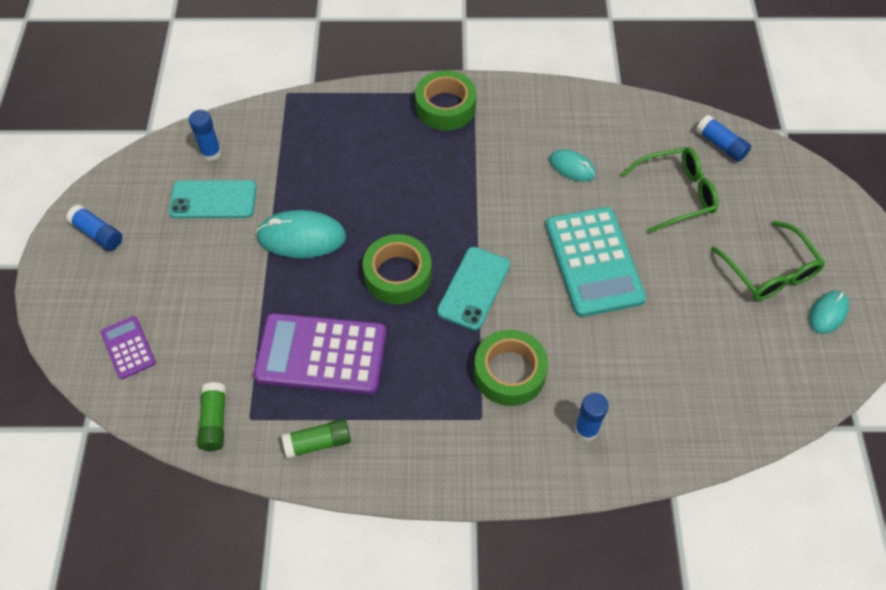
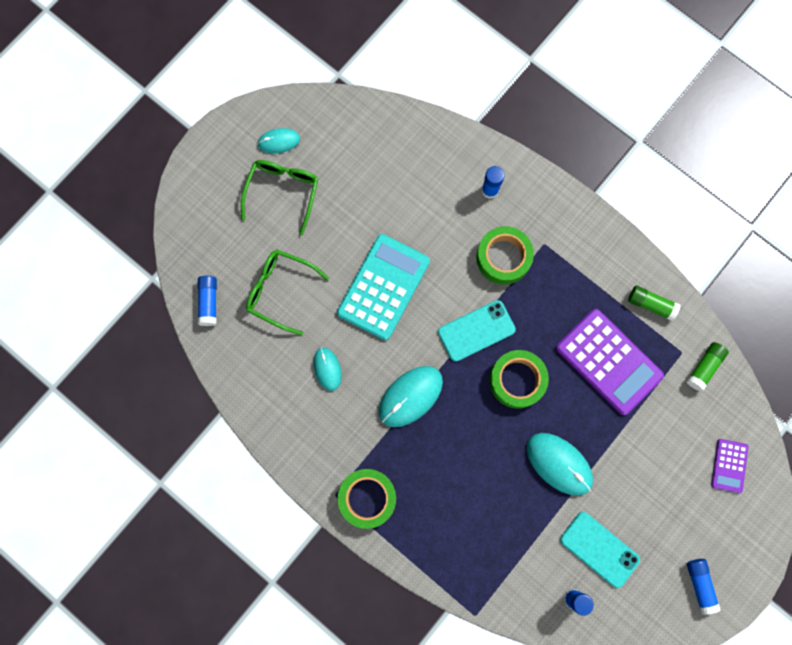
camera: 140 degrees left, 20 degrees up
(481, 196) = (410, 396): none -> turquoise mouse

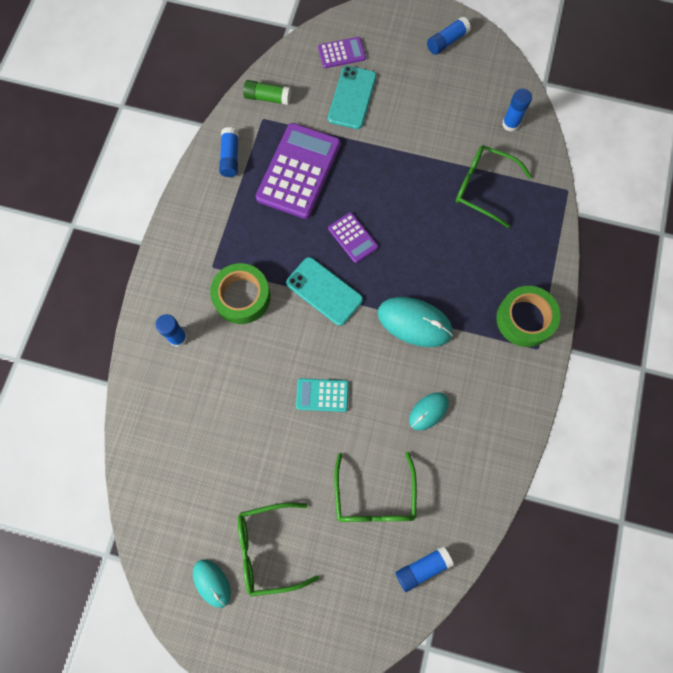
camera: 115 degrees left, 5 degrees down
(383, 287) = (322, 395): turquoise calculator -> turquoise calculator, size x0.50
(514, 531) = (483, 187): none -> green glasses
(517, 380) = (352, 238): green tape -> purple calculator
(559, 464) = (408, 176): turquoise mouse -> none
(599, 549) = (460, 120): turquoise phone -> turquoise phone (352, 97)
(651, 304) = (230, 157): green glue stick -> blue glue stick

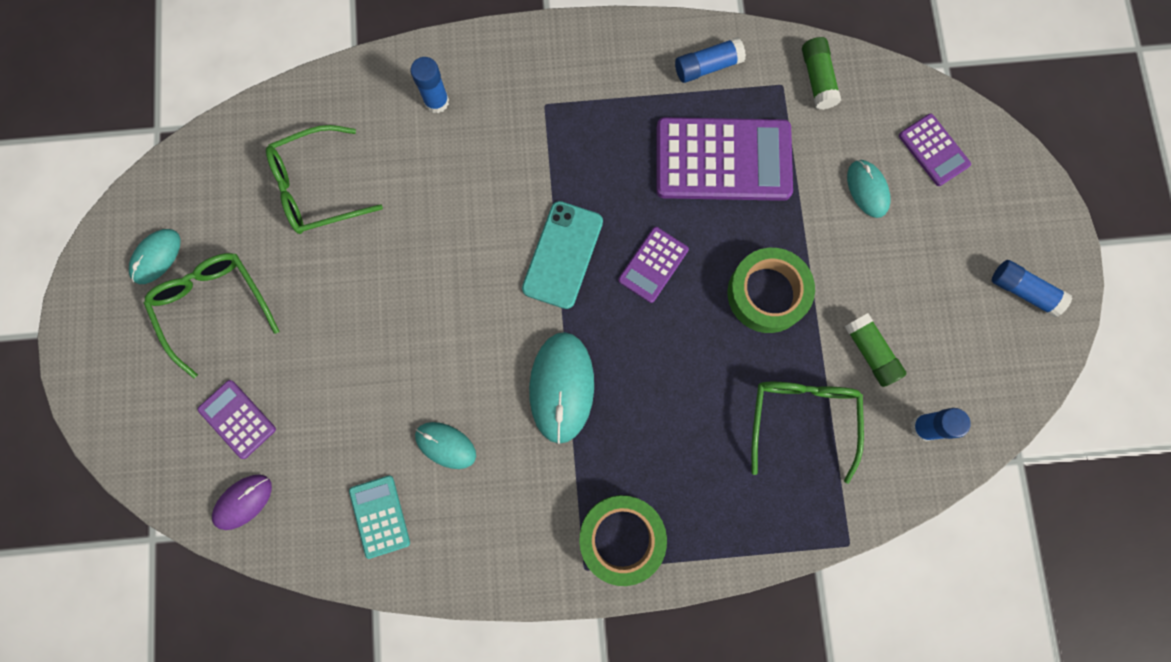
camera: 70 degrees right, 5 degrees up
(242, 297) = (517, 156): green tape -> green tape (767, 293)
(322, 395) = (422, 302): turquoise calculator -> turquoise calculator (380, 516)
(352, 97) = (867, 189): turquoise phone -> turquoise mouse
(360, 554) = (237, 419): none -> purple calculator
(374, 497) = (313, 413): green glasses -> green glasses (317, 188)
(422, 568) = (243, 502): blue glue stick -> purple mouse
(455, 135) = (870, 352): none -> green glue stick

